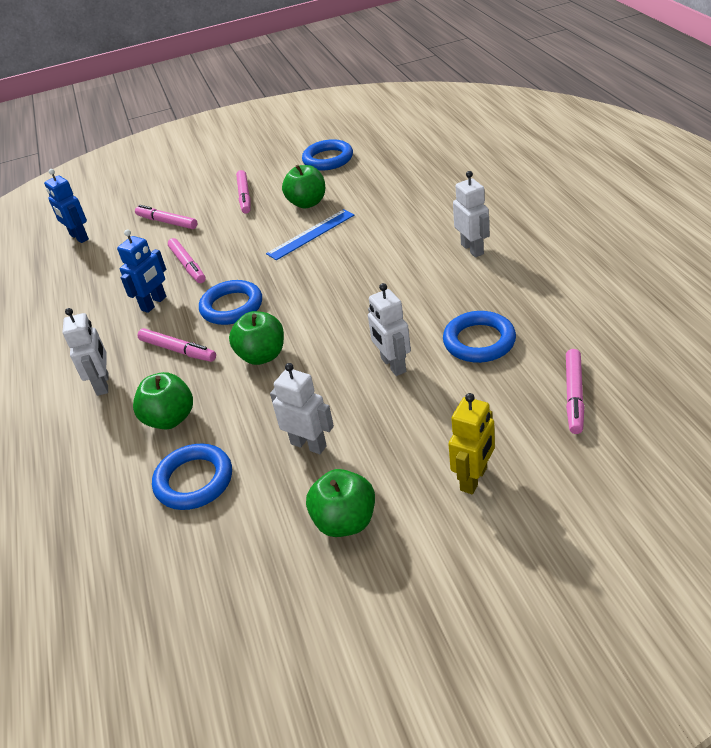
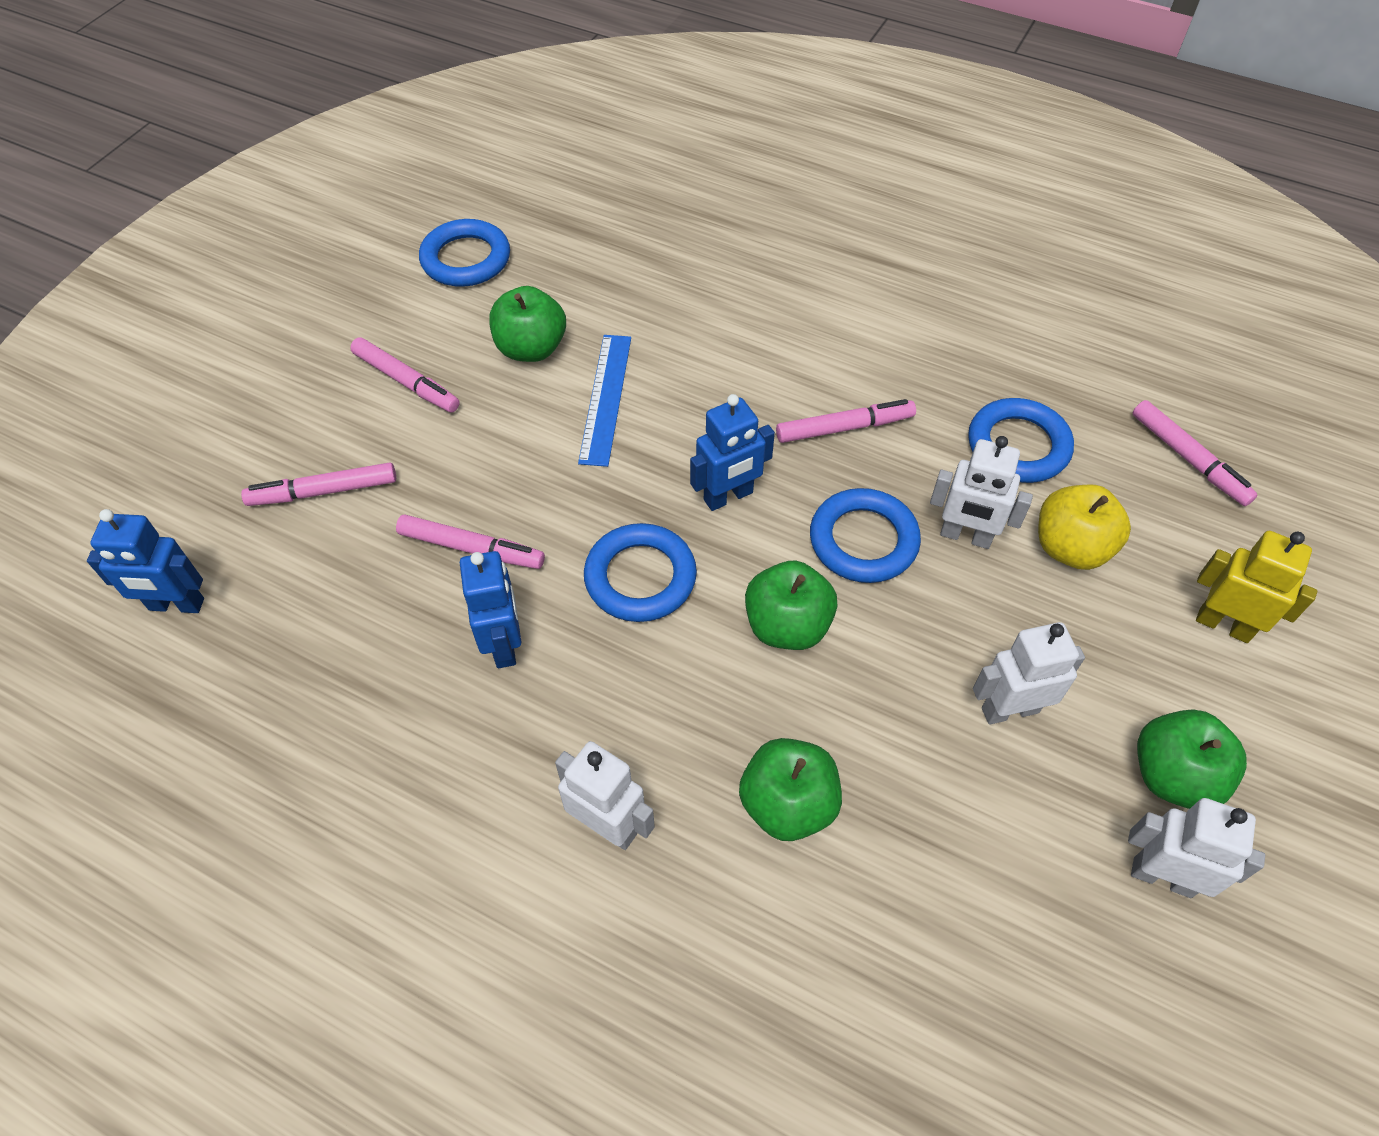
camera: 50 degrees left, 15 degrees up
(178, 350) = (652, 695): pink marker -> pink marker (844, 428)
(194, 481) = (941, 865): blue ring -> blue ring (863, 540)
(308, 295) = (728, 497): none -> blue robot
(440, 398) = (1070, 548): none -> yellow apple
(472, 249) = (853, 319): white robot -> white robot (1162, 876)
(474, 479) = (1223, 625): yellow robot -> yellow robot turned 45 degrees counterclockwise

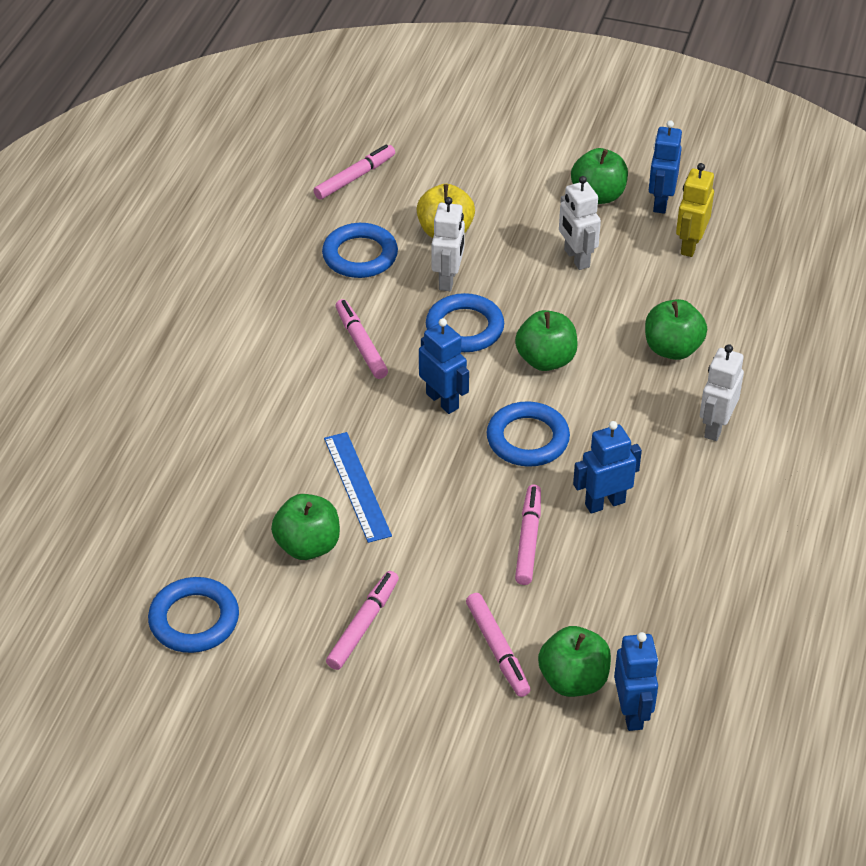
camera: 100 degrees left, 10 degrees down
(248, 555) = (573, 680): none -> green apple
(606, 398) = (357, 486): blue ruler -> blue ruler turned 75 degrees clockwise
(1162, 876) = (660, 202): white robot -> blue robot
(1223, 625) = (488, 171): yellow robot -> yellow robot (690, 245)

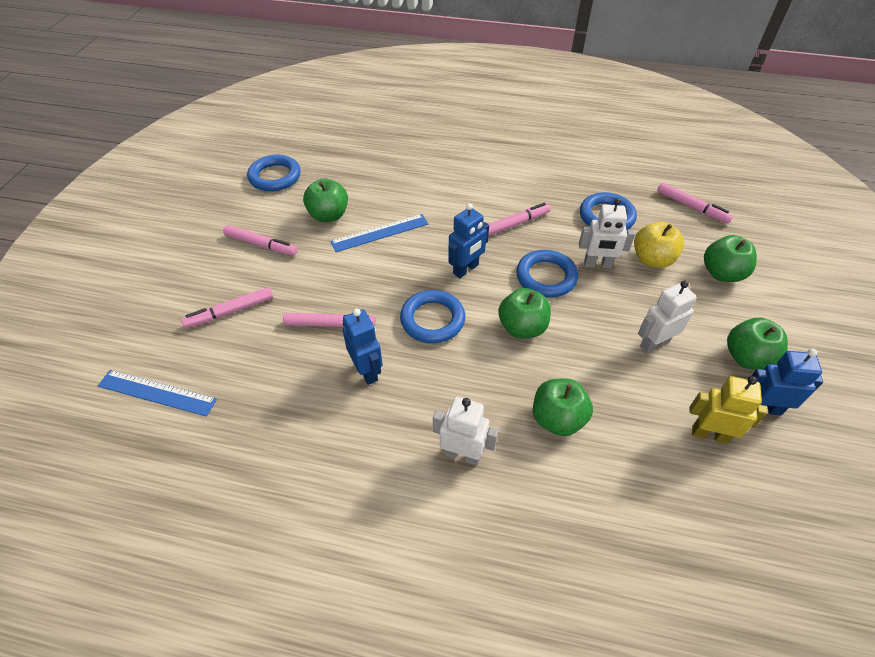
camera: 85 degrees right, 5 degrees up
(573, 680) = (195, 355): green apple -> green apple (722, 273)
(632, 713) = (157, 393): blue robot -> blue ruler

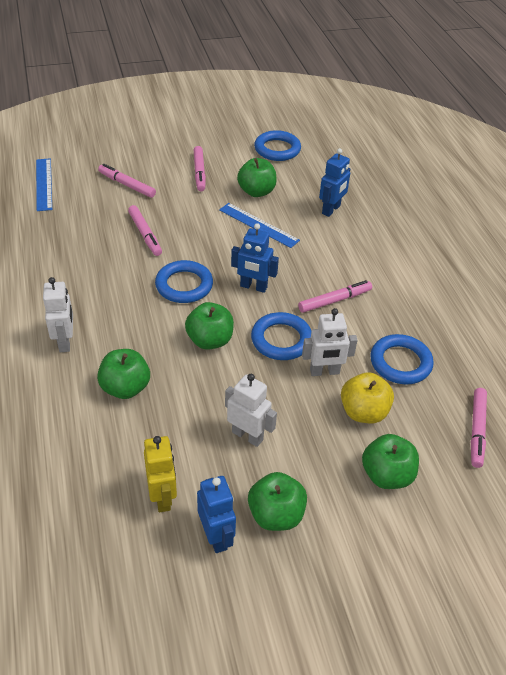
camera: 60 degrees right, 5 degrees down
(367, 371) = (113, 268): blue robot -> blue robot (331, 210)
(515, 224) = (334, 300): pink marker -> pink marker turned 60 degrees counterclockwise
(597, 264) = (324, 372): white robot -> white robot turned 75 degrees counterclockwise

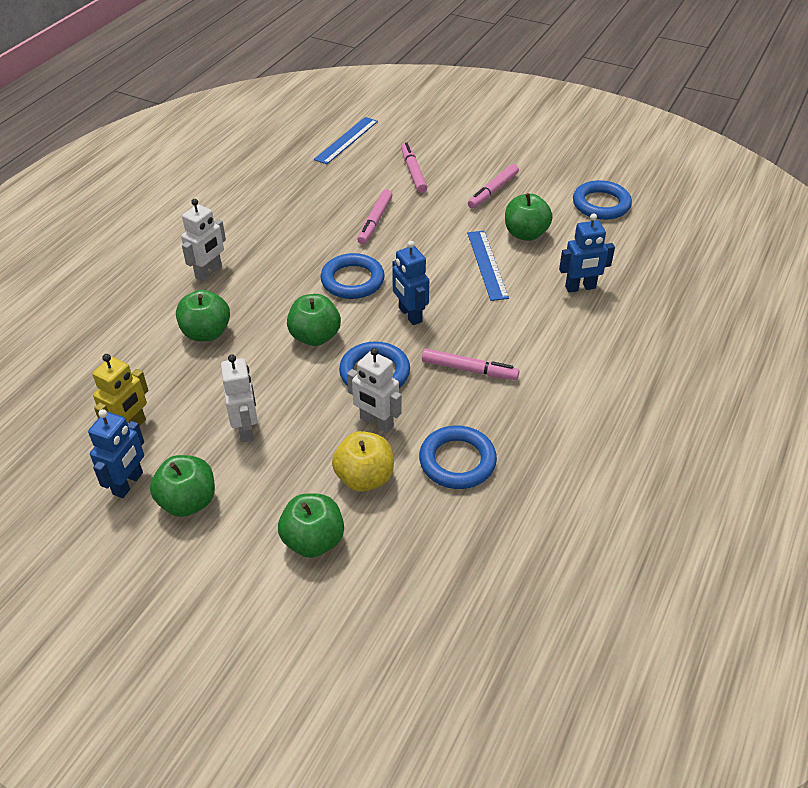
camera: 45 degrees right, 0 degrees up
(477, 430) = (448, 568): pink marker -> none

